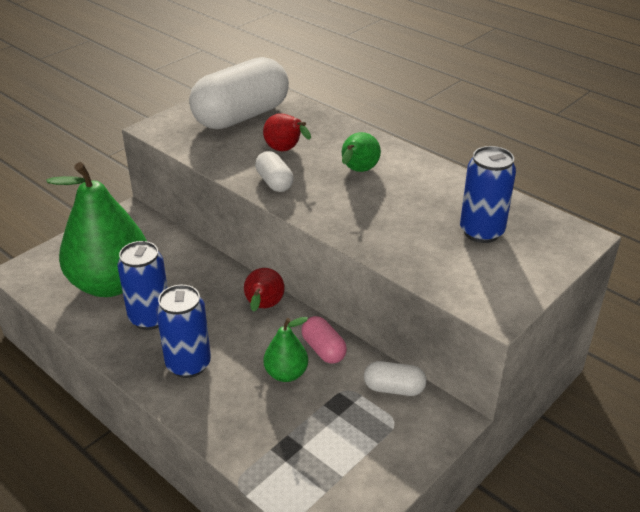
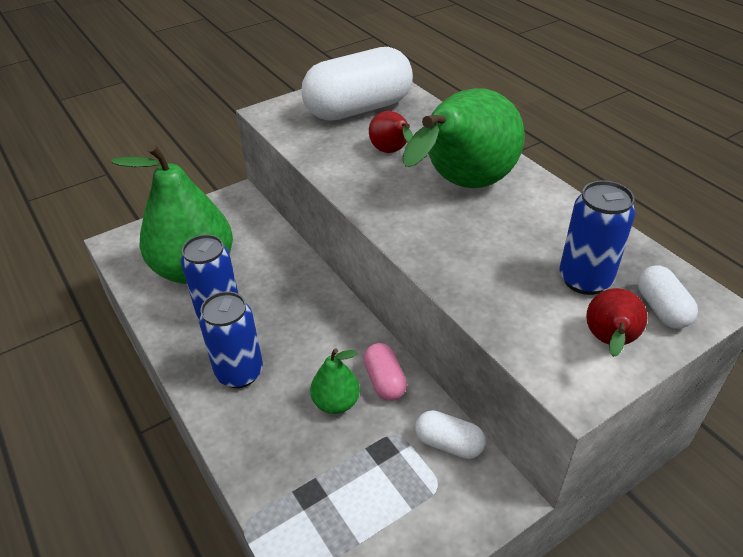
camera: 15 degrees right, 5 degrees up
(263, 307) = (336, 320): red pear -> red pear (609, 342)
(274, 182) = (367, 187): white capsule -> white capsule (661, 309)
(358, 171) = (462, 185): green pear -> green pear, size x2.18

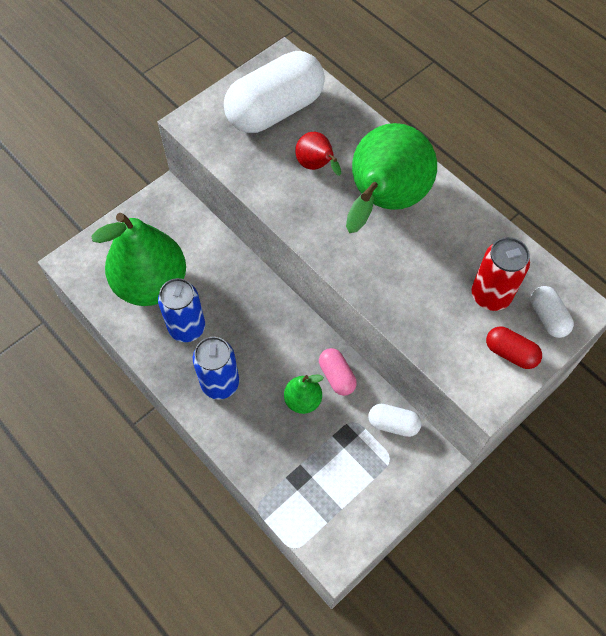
camera: 10 degrees left, 20 degrees up
(585, 280) = (490, 295): blue can -> red can
(609, 342) = (510, 353): red pear -> red capsule

